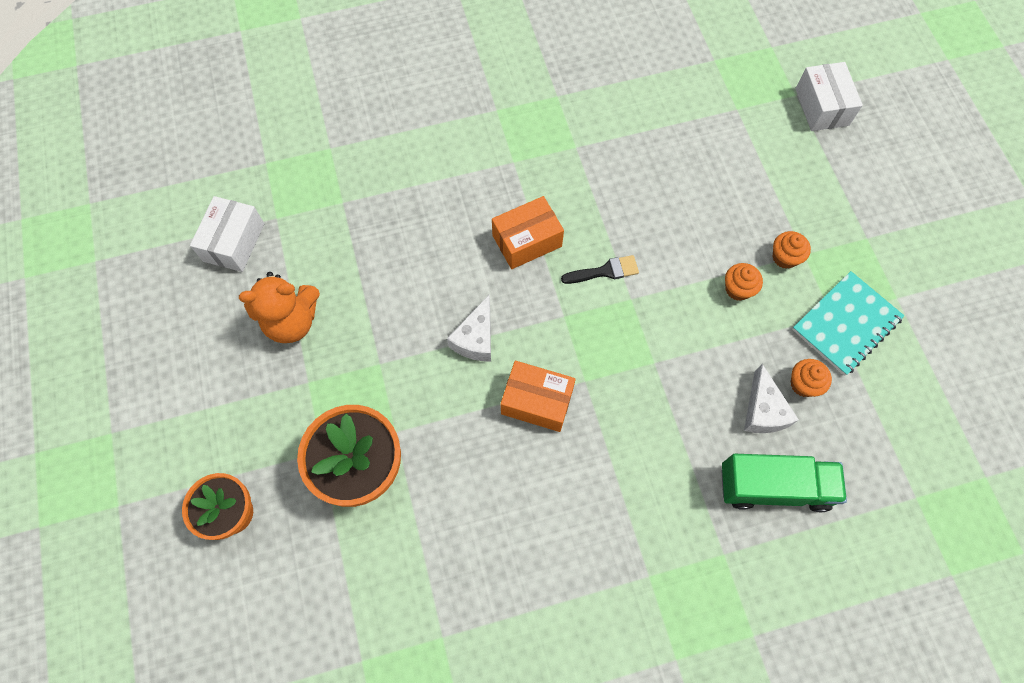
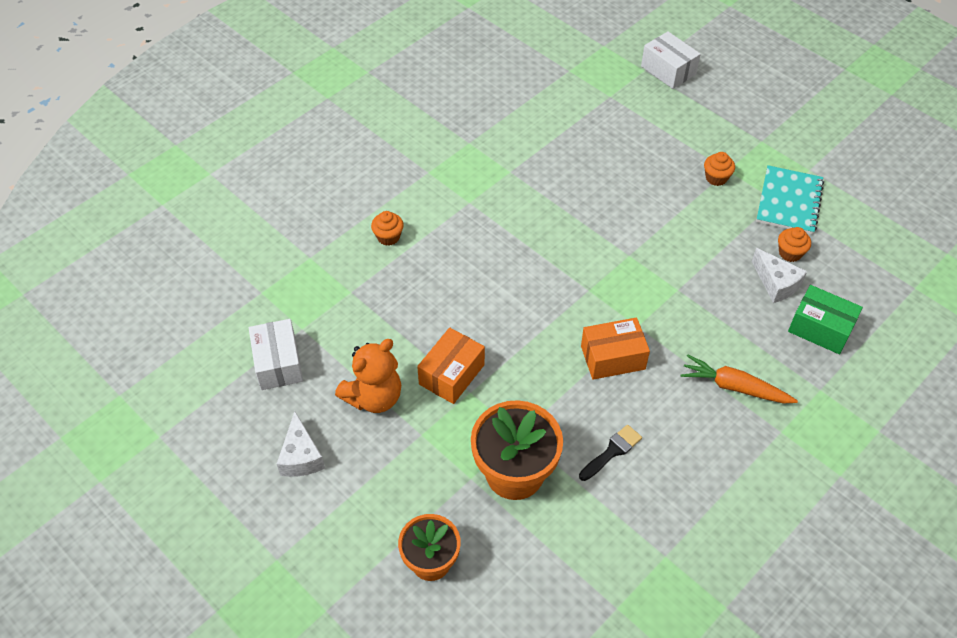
camera: 30 degrees left, 15 degrees down
(476, 338) = (533, 337): white cheese -> white cheese (301, 456)
(527, 241) = (521, 252): orange box -> orange box (451, 374)
(605, 271) = (596, 245): black brush -> black brush (612, 451)
(635, 501) = (734, 387): none -> orange carrot
(738, 289) = (699, 213): orange cupcake -> orange cupcake (388, 237)
(774, 487) = (820, 328): green truck -> green box

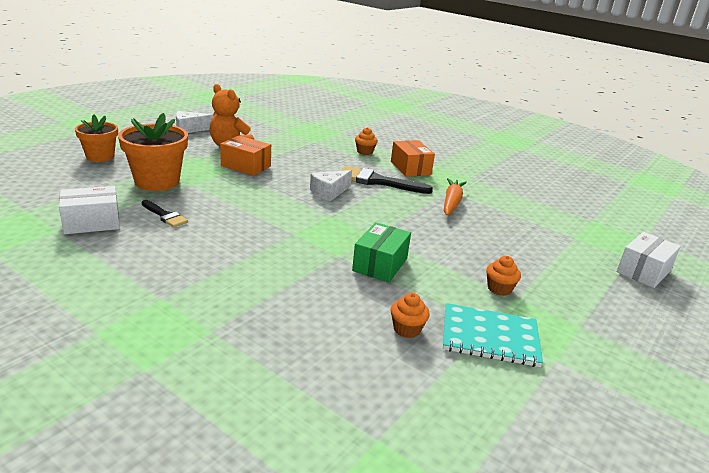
camera: 80 degrees right, 25 degrees down
(278, 363) = (257, 125): white box -> white box (92, 223)
(489, 235) = (377, 181): none -> black brush
(613, 357) = (258, 221): orange box -> orange box (410, 168)
(734, 387) = (221, 276): orange carrot -> orange carrot (451, 202)
(776, 283) = (358, 315): white cheese -> white cheese (329, 192)
(820, 328) = (296, 340): green box -> green box (380, 264)

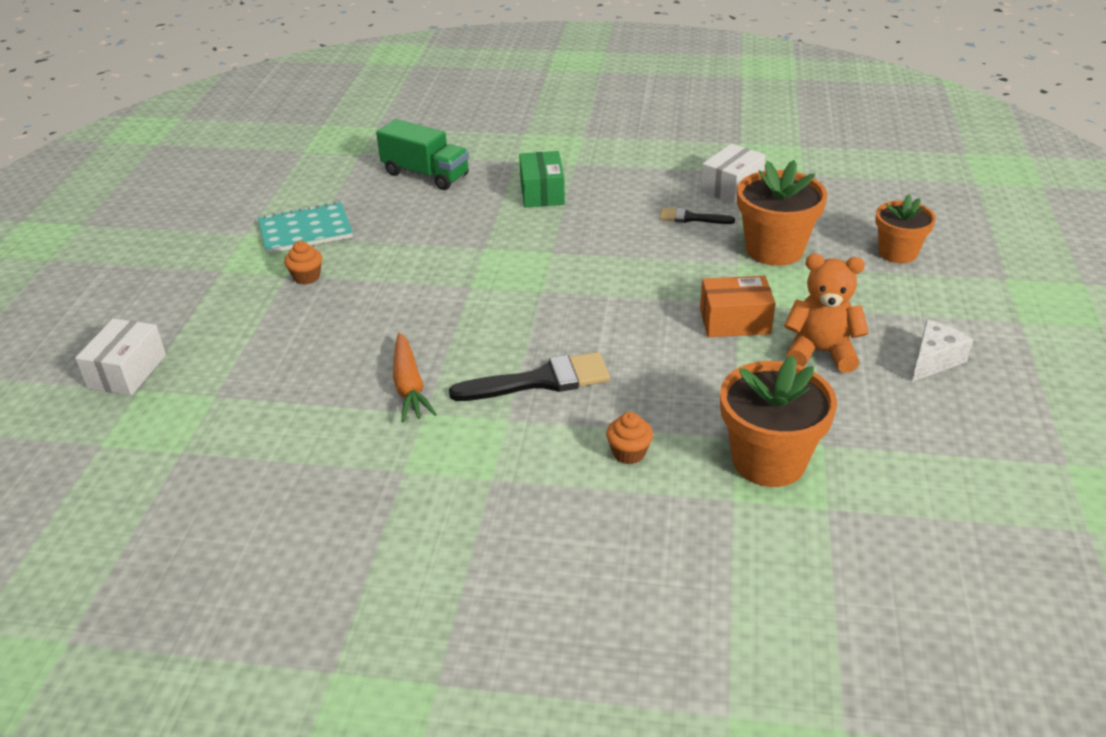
camera: 155 degrees right, 10 degrees up
(312, 134) = (768, 461): none -> orange flower pot
(323, 356) = (425, 175): none -> green truck
(329, 192) = (581, 326): white cheese -> none
(380, 264) = (438, 255): green box -> green box (542, 193)
(407, 329) = (377, 211): orange cupcake -> none
(410, 168) = (519, 444): orange box -> none

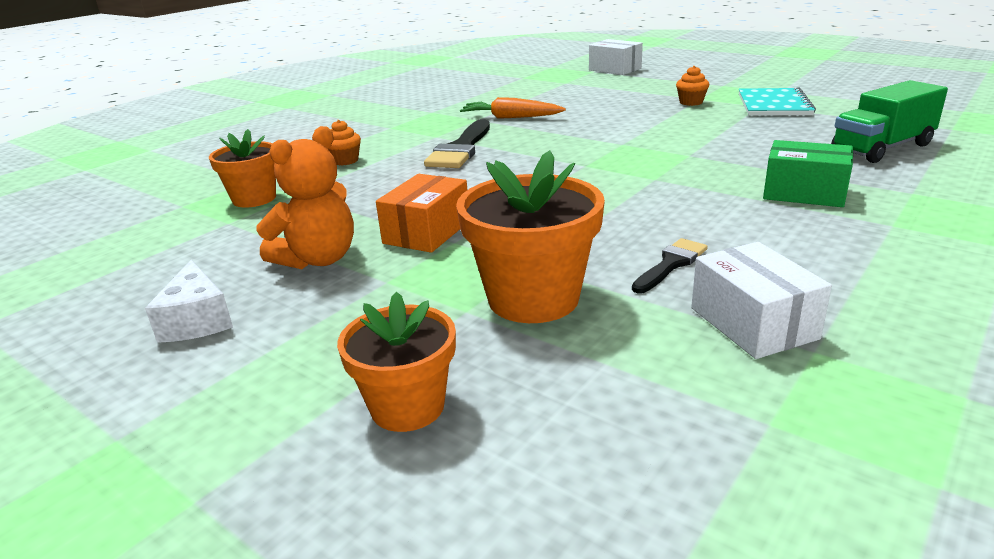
camera: 120 degrees right, 10 degrees down
(768, 461) = (254, 199): orange flower pot -> orange flower pot, size x0.65

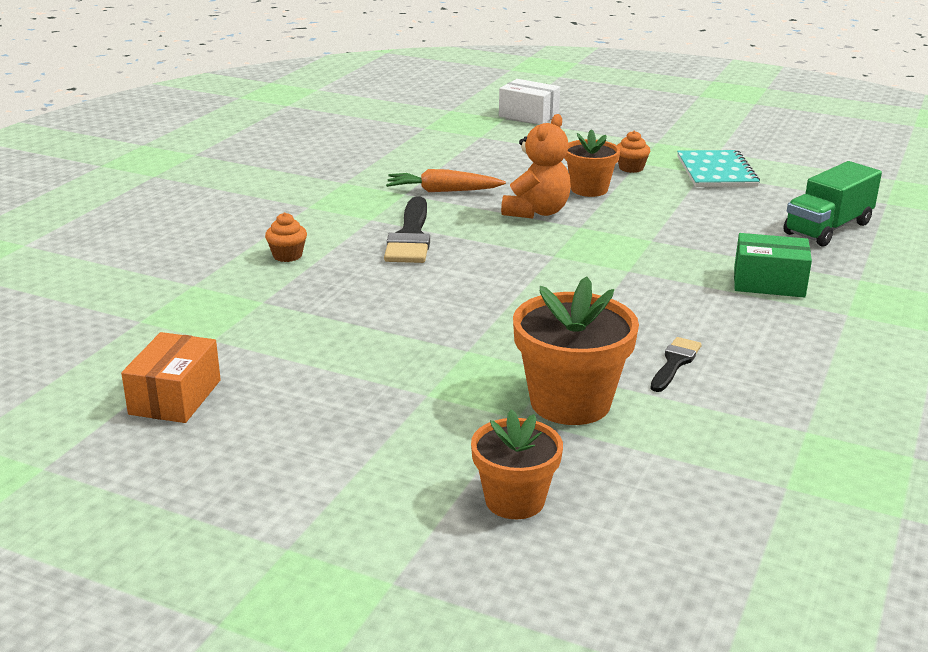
camera: 15 degrees left, 0 degrees up
(197, 320) = (271, 444): white cheese -> none
(254, 199) = (219, 309): orange flower pot -> orange flower pot (589, 189)
(318, 259) = (344, 376): orange teddy bear -> orange teddy bear (537, 212)
(427, 232) = (434, 341): orange box -> orange box (175, 397)
(753, 323) = (756, 412): white box -> none

